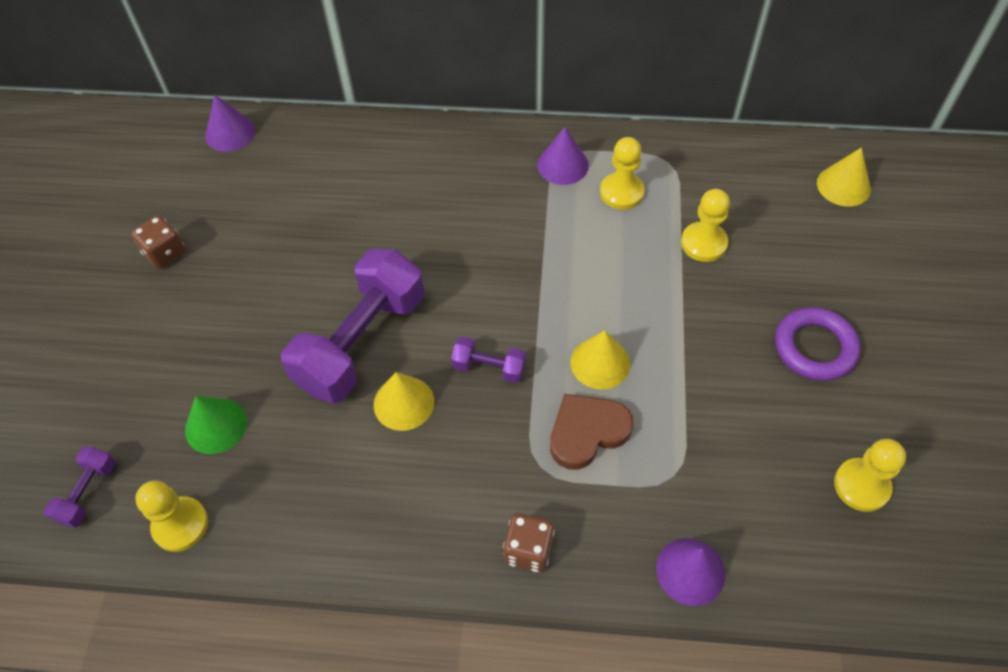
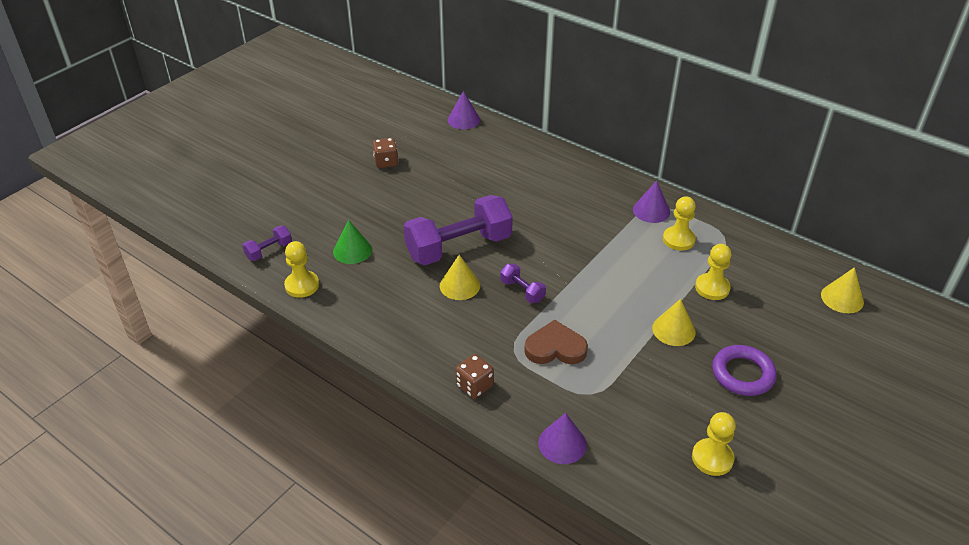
camera: 30 degrees right, 15 degrees down
(600, 363) = (591, 318): yellow cone -> yellow cone (673, 330)

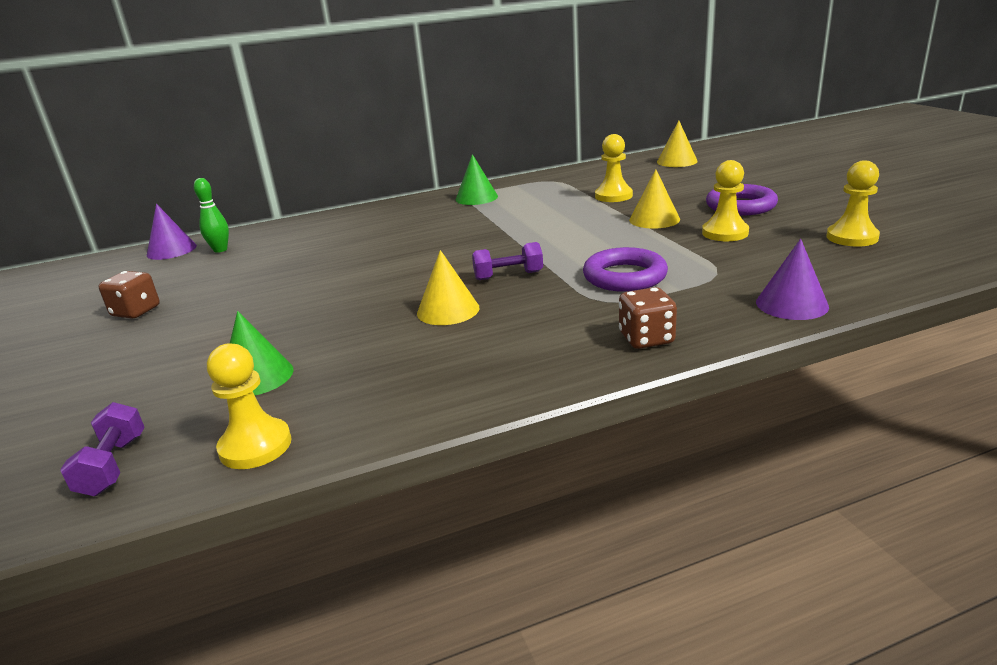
camera: 55 degrees left, 15 degrees down
(459, 247) = (379, 297): purple dumbbell -> none
(477, 140) = (220, 250): none -> green bowling pin
(555, 348) = (624, 276): brown heart -> purple ring
(651, 211) = (476, 198): purple cone -> green cone
(678, 239) = (532, 195): yellow pawn -> yellow pawn (725, 233)

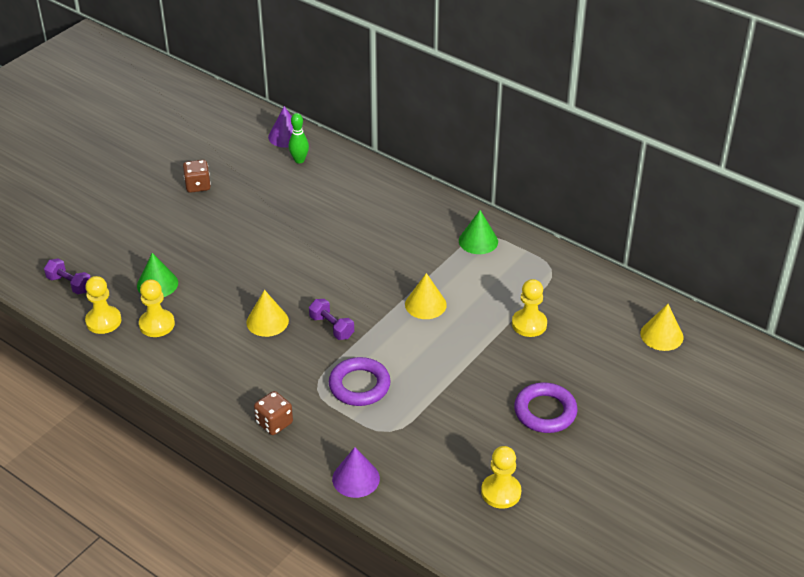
camera: 55 degrees right, 15 degrees up
(113, 465) = (69, 284): purple dumbbell -> purple dumbbell turned 75 degrees clockwise
(654, 219) = (482, 367): yellow cone -> yellow cone (425, 304)
(725, 233) = (472, 417): yellow pawn -> yellow pawn (157, 324)

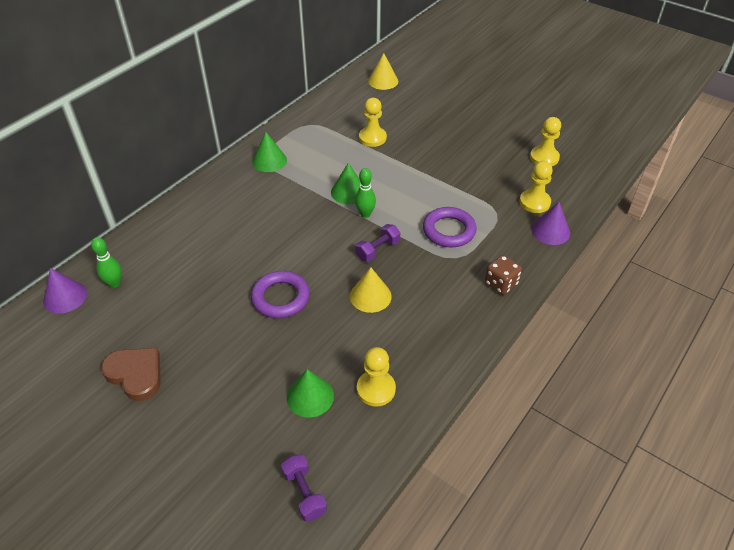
camera: 90 degrees left, 5 degrees up
(69, 284) = (304, 493): purple dumbbell -> purple dumbbell turned 60 degrees counterclockwise
(103, 321) = (371, 443): yellow pawn -> yellow pawn (534, 202)
(198, 186) = (136, 374): brown dice -> brown heart
(388, 318) = (365, 214): none -> green bowling pin
(425, 304) = (349, 192): yellow cone -> green cone
(545, 411) = (463, 135): purple ring -> purple ring (280, 298)

